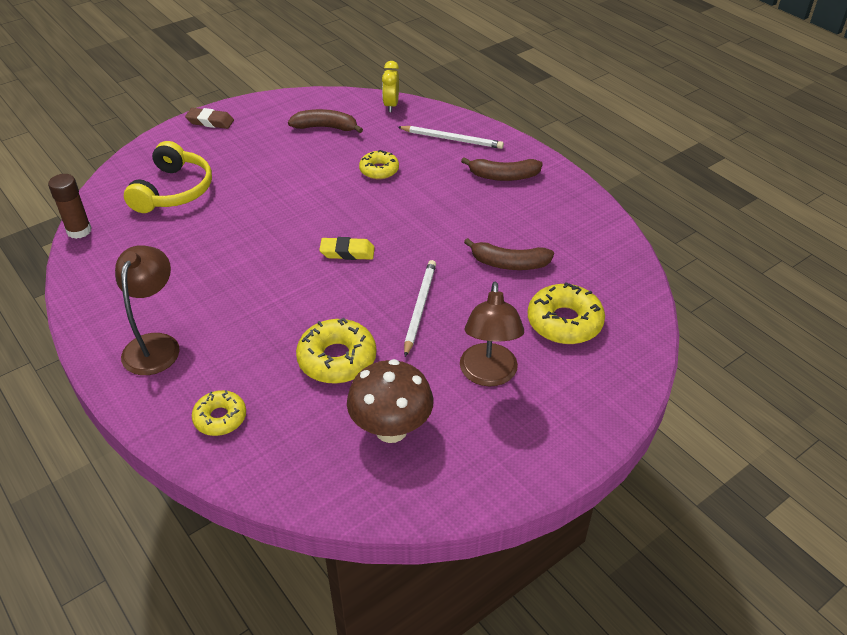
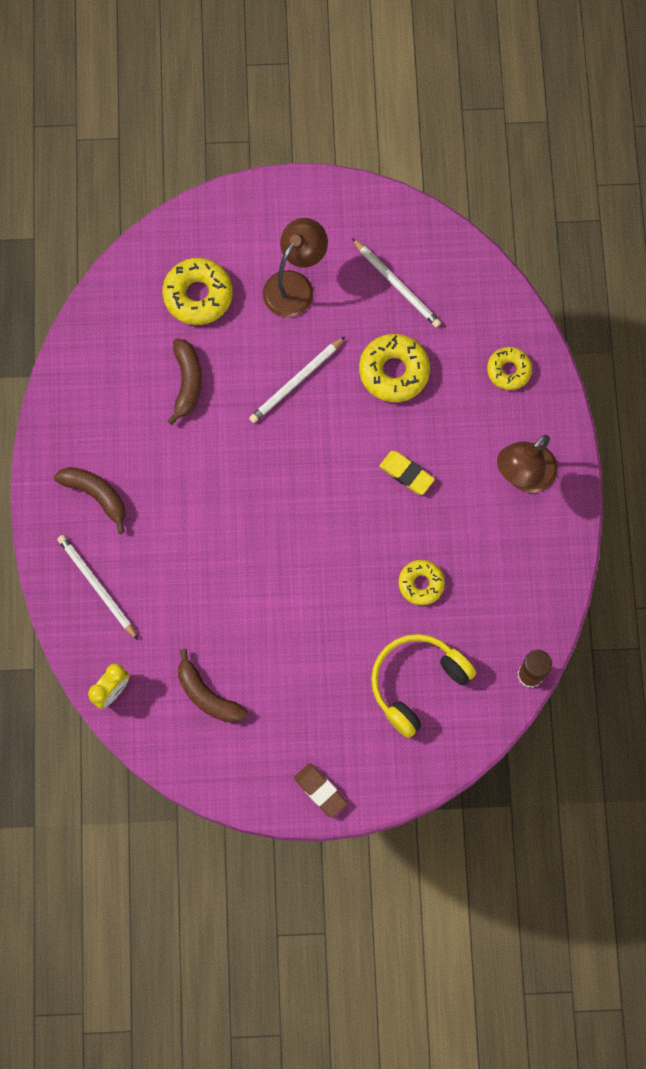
camera: 145 degrees left, 30 degrees up
(347, 252) = (310, 485): yellow eraser -> yellow eraser (406, 474)
(379, 170) = (204, 584): yellow donut -> yellow donut (421, 584)
(391, 429) = (396, 284): brown mushroom -> white pencil
(509, 263) = (187, 382): brown banana -> brown banana turned 45 degrees clockwise

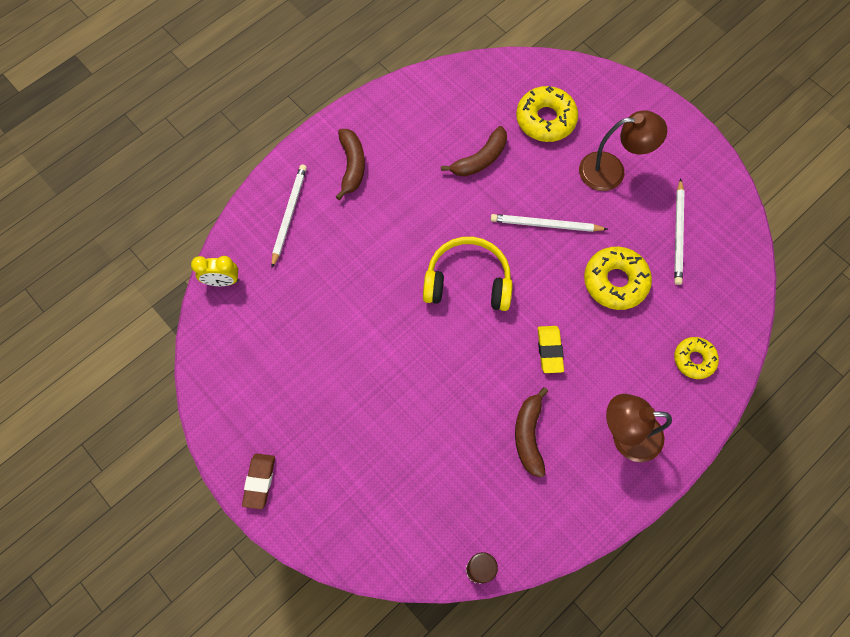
camera: 50 degrees right, 5 degrees down
(207, 695) = (269, 345): brown banana -> brown banana (529, 435)
(417, 683) = (399, 486): yellow headphones -> yellow headphones (468, 281)
(421, 584) = (477, 427): yellow donut -> none

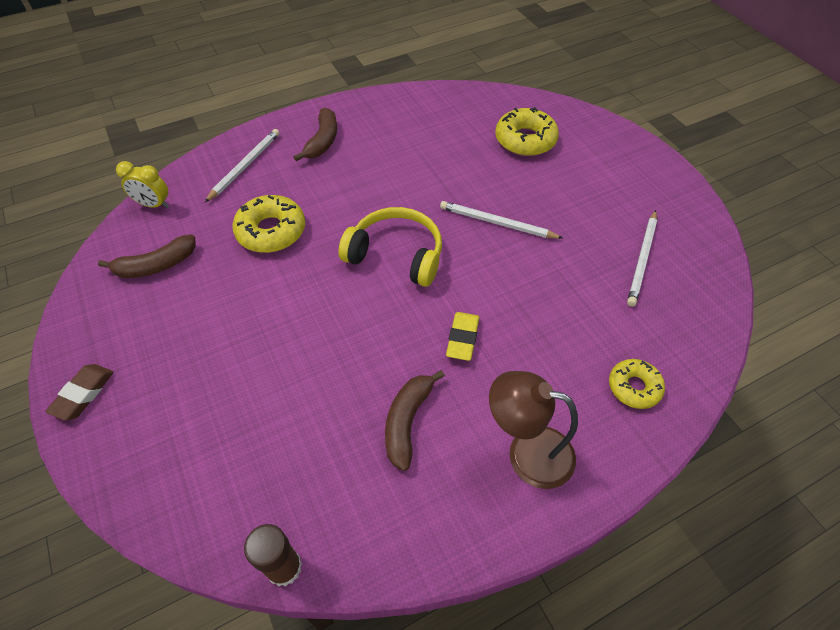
camera: 15 degrees right, 15 degrees down
(480, 159) = (448, 158): brown banana -> brown banana (156, 265)
(611, 171) = (581, 192): brown lamp -> none
(615, 281) = (558, 288): yellow donut -> yellow donut (271, 231)

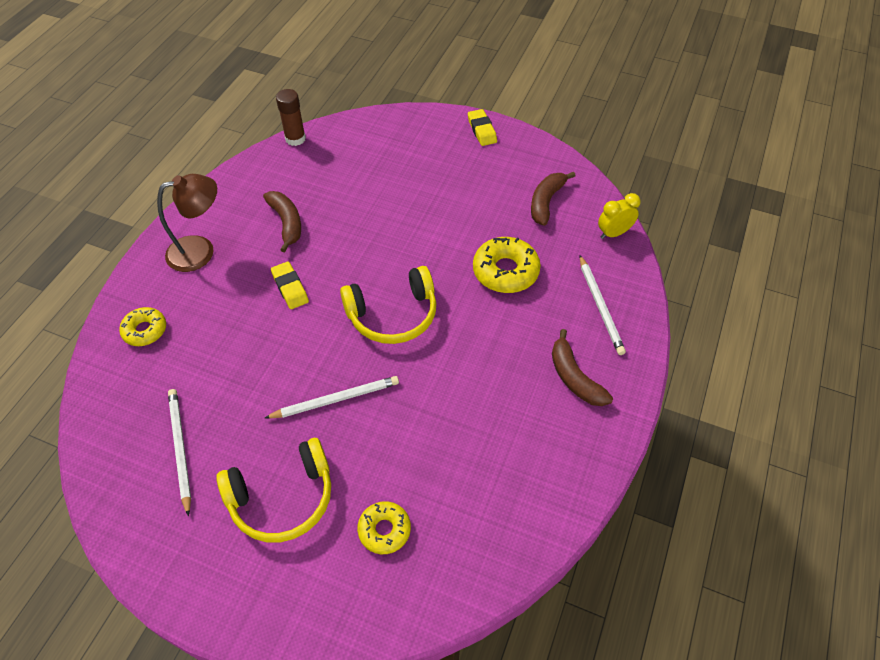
camera: 140 degrees right, 0 degrees up
(83, 394) = (482, 130): brown eraser -> yellow eraser
(525, 140) = (384, 530): yellow donut -> yellow donut, size x0.63
(580, 188) = (282, 498): none -> yellow headphones

